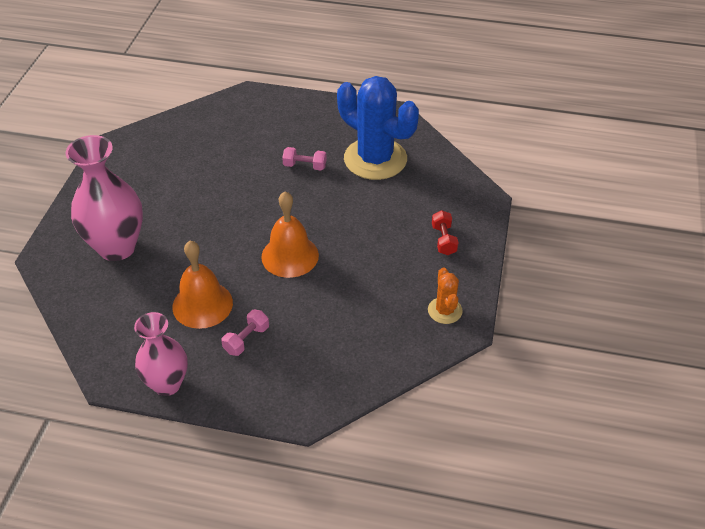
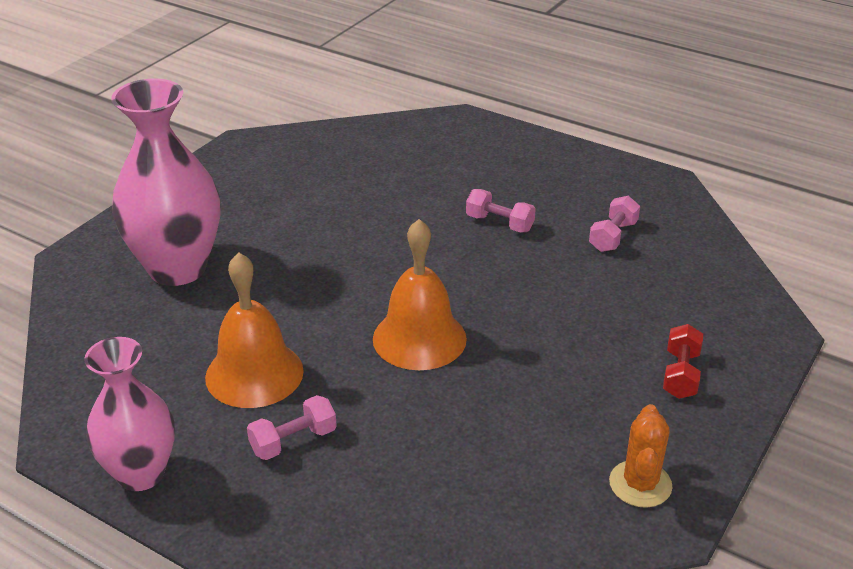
camera: 20 degrees right, 10 degrees down
(375, 159) = (613, 236): blue cactus -> pink dumbbell

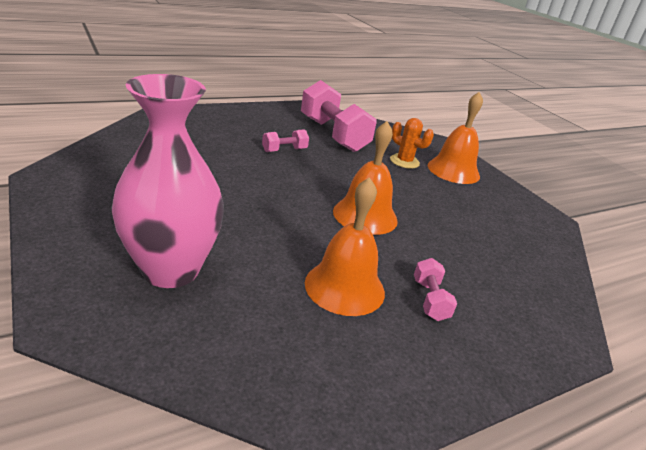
camera: 65 degrees left, 5 degrees down
(141, 473) = (422, 390): pink vase -> none
(613, 236) = (333, 134): pink dumbbell -> pink dumbbell, size x2.21
(640, 484) = (525, 213): orange cactus -> orange cactus (404, 161)
(680, 374) = (453, 170): red dumbbell -> orange bell

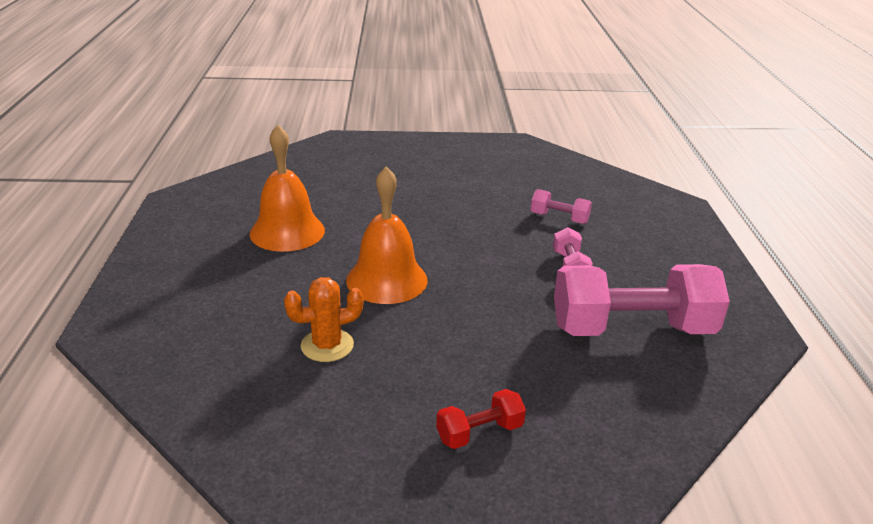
camera: 120 degrees right, 0 degrees up
(170, 270) = (363, 170): pink vase -> none
(404, 161) = (524, 377): orange cactus -> orange cactus (327, 345)
(430, 300) = (233, 269): pink dumbbell -> pink dumbbell (559, 218)
(453, 170) = (479, 432): orange bell -> red dumbbell

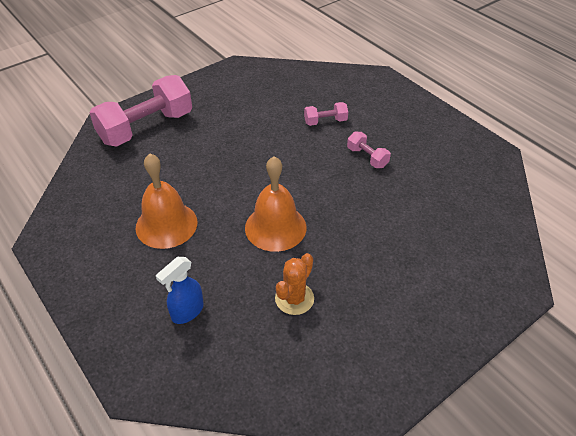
camera: 35 degrees left, 15 degrees up
(216, 303) = (187, 312): none -> blue spray bottle
(479, 432) = (434, 302): red dumbbell -> none
(632, 329) = (438, 185): pink dumbbell -> pink dumbbell (146, 128)

